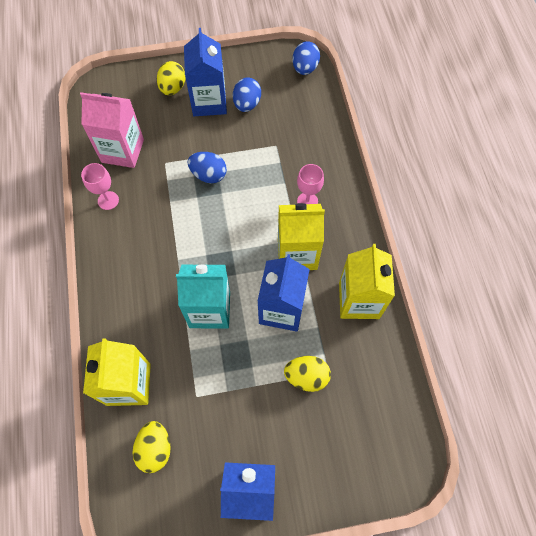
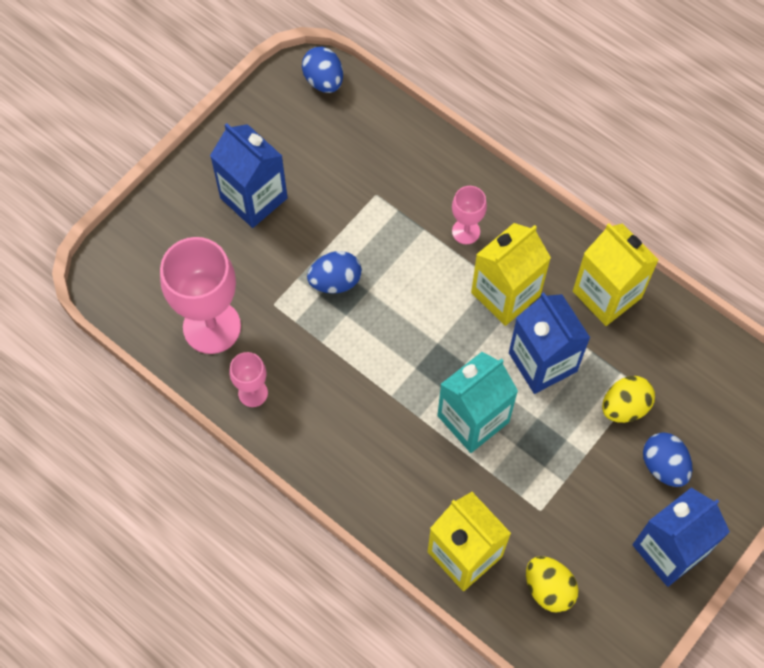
camera: 40 degrees left, 0 degrees up
(122, 151) = (212, 327): pink carton -> pink goblet
(173, 88) = (195, 212): yellow egg -> none
(247, 104) = (299, 170): blue egg -> blue egg (664, 466)

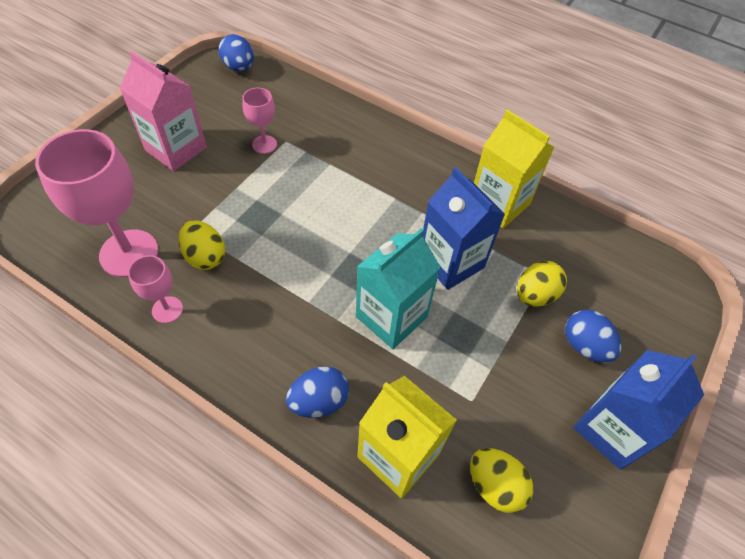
camera: 10 degrees left, 10 degrees down
(254, 198) = (176, 149): blue carton -> pink carton
(288, 336) = (205, 256): none -> yellow egg
(335, 281) = (251, 208): blue egg -> blue egg (319, 401)
(466, 231) = (367, 164): pink goblet -> pink goblet (264, 144)
(505, 294) = (408, 209): yellow carton -> none

